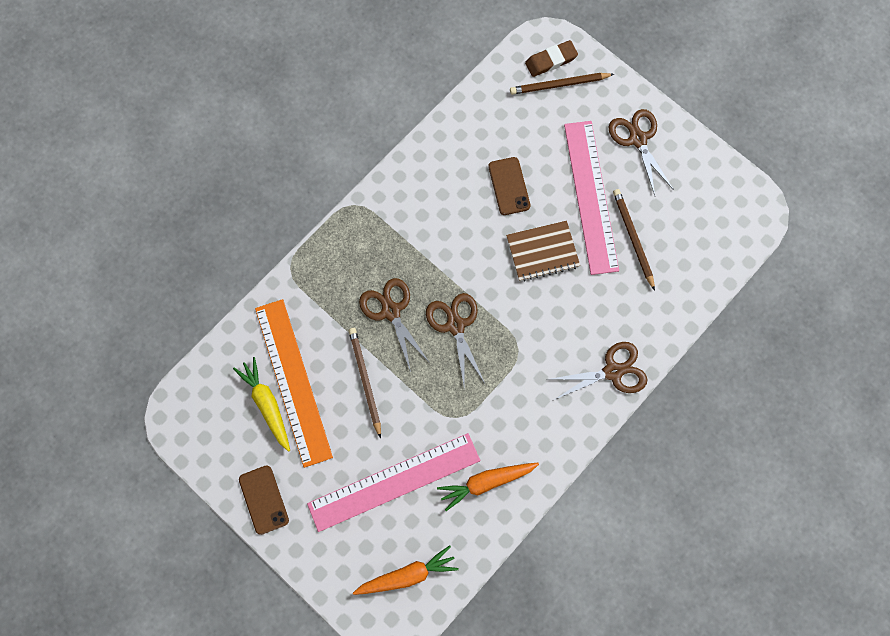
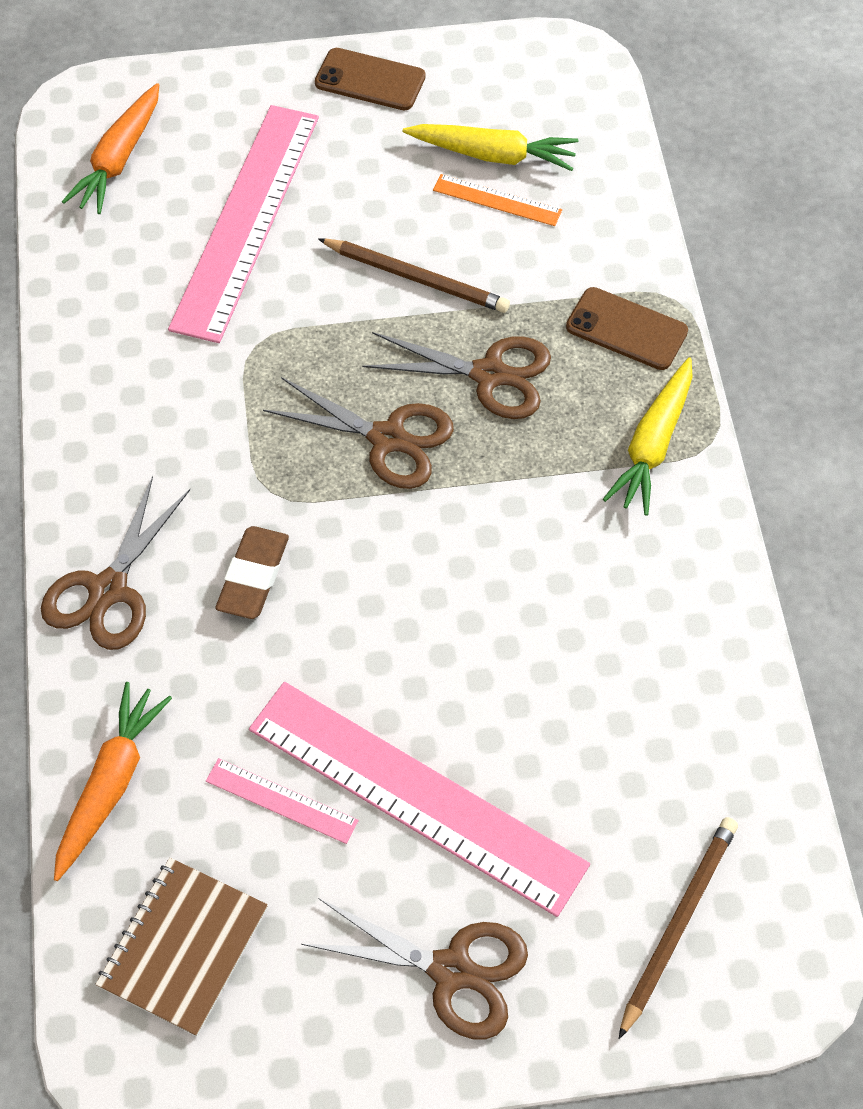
camera: 130 degrees right, 15 degrees down
(293, 381) = (497, 200): orange ruler -> orange ruler, size x0.43
(373, 225) = (653, 444): none -> yellow carrot
(486, 482) = (133, 318): orange carrot -> orange carrot (110, 784)
(509, 186) = (549, 683): brown phone -> brown phone (626, 329)
(542, 252) = (389, 643): brown notebook -> brown notebook (183, 947)
(551, 60) = (742, 950): brown eraser -> brown eraser (253, 576)
(632, 238) = (281, 800): brown pencil -> pink ruler

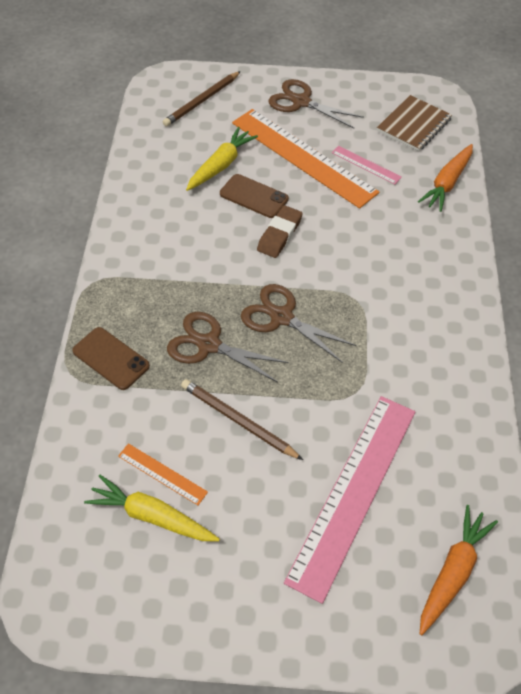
camera: 170 degrees left, 5 degrees down
(108, 590) = (451, 265): brown scissors -> none
(253, 576) = (370, 258): brown eraser -> brown eraser (279, 235)
(370, 80) = (232, 618): brown phone -> brown phone (254, 196)
(415, 796) = (303, 157): pink ruler -> orange ruler
(653, 444) = (126, 287): yellow carrot -> yellow carrot (221, 165)

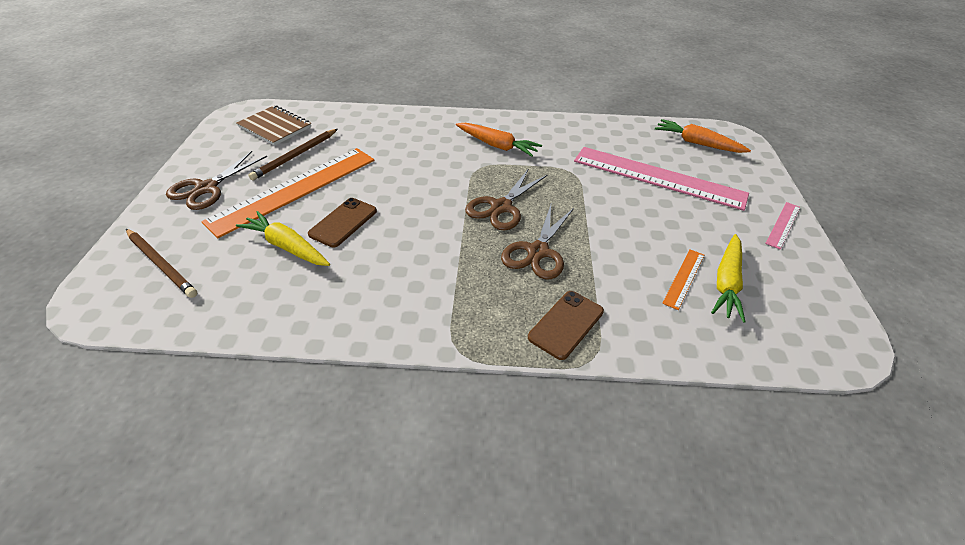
camera: 90 degrees left, 10 degrees down
(238, 420) = (615, 233): brown pencil -> brown pencil (295, 156)
(279, 235) = (400, 206): brown eraser -> none
(366, 165) = (319, 154): pink ruler -> pink ruler (783, 225)
(447, 183) = (354, 117): orange carrot -> orange carrot (497, 145)

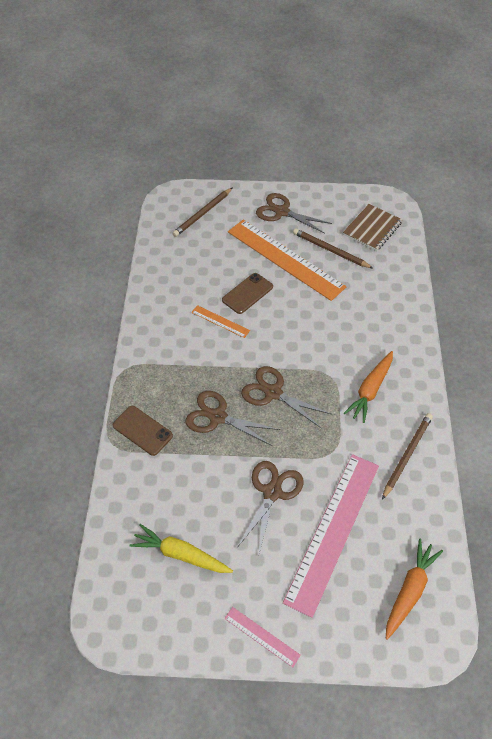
camera: 90 degrees right, 10 degrees up
(287, 247) = (220, 268): yellow carrot -> none
(343, 222) = (247, 293): brown phone -> brown phone turned 75 degrees counterclockwise
(568, 133) = (407, 455): none -> brown pencil
(628, 213) = (272, 492): none -> brown scissors
(684, 278) = (187, 521): orange ruler -> orange ruler (220, 321)

